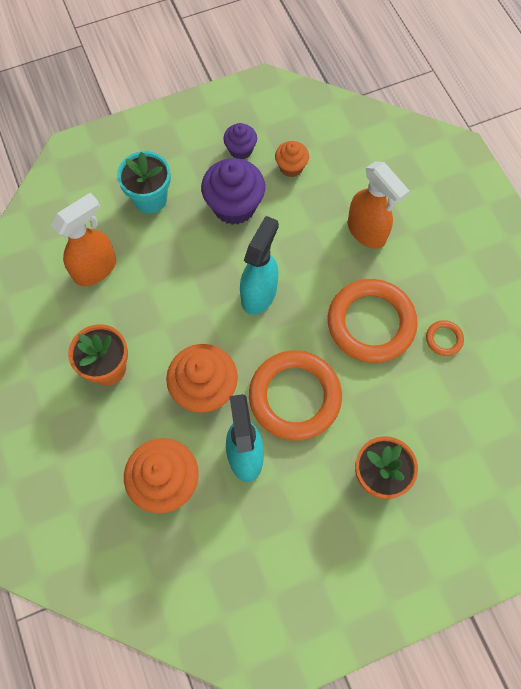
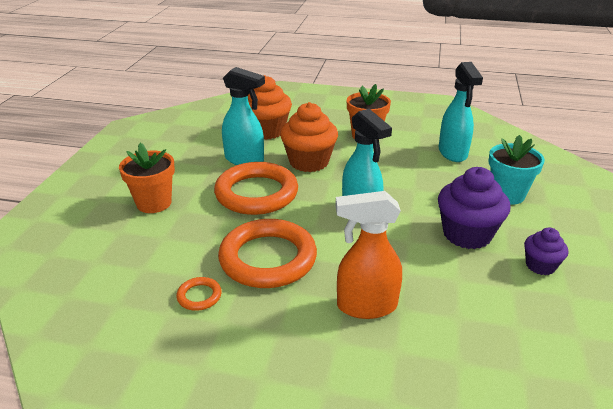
camera: 125 degrees right, 35 degrees down
(96, 269) = (453, 153): orange spray bottle -> turquoise spray bottle
(291, 167) = (494, 291): orange cupcake -> none

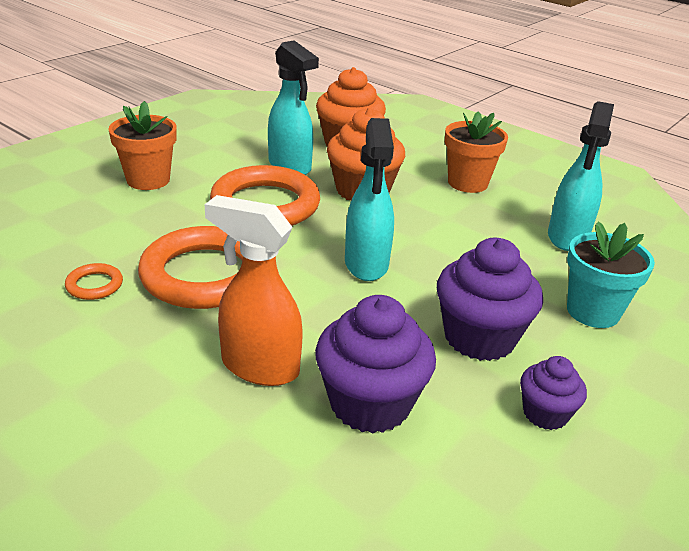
camera: 25 degrees right, 0 degrees up
(450, 301) = (370, 404): none -> purple cupcake

